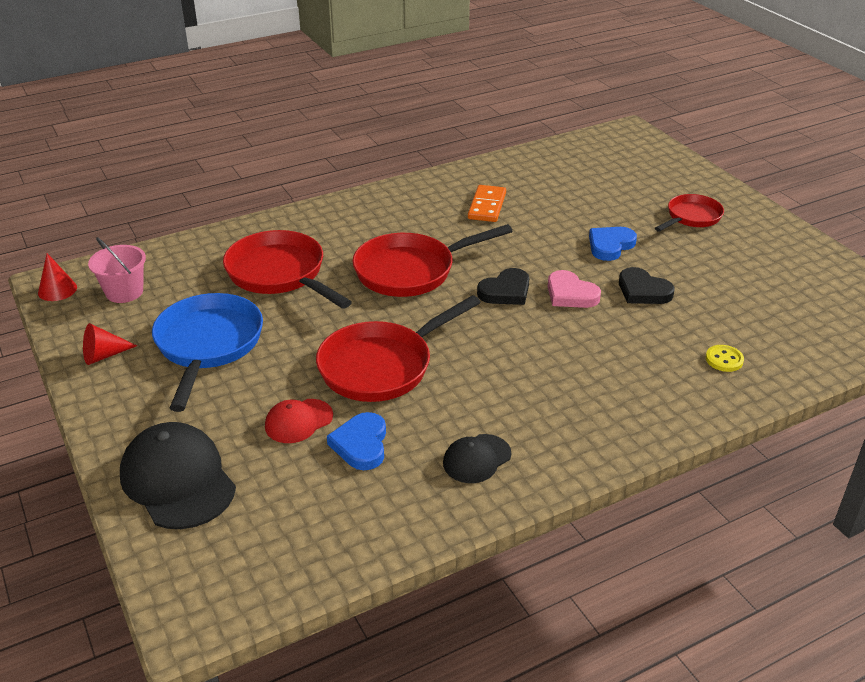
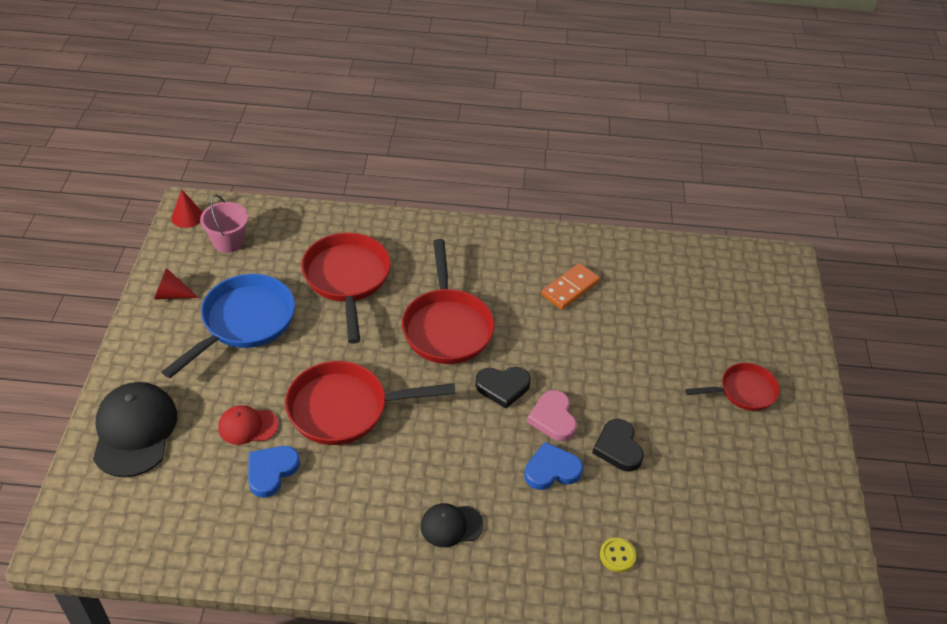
camera: 30 degrees right, 10 degrees up
(411, 271) = (447, 327): red pan -> red pan turned 105 degrees counterclockwise
(476, 459) = (338, 532): black cap -> black cap (451, 525)
(610, 245) = (637, 385): blue heart -> blue heart (551, 470)

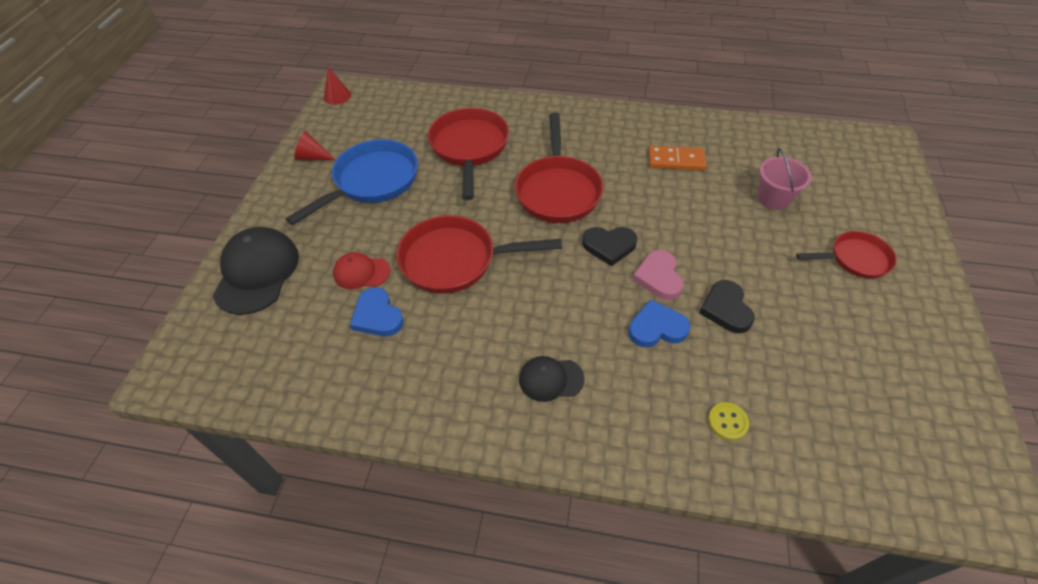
camera: 10 degrees right, 5 degrees up
(228, 241) = (369, 116): pink bucket -> pink bucket (773, 198)
(271, 471) = (377, 316): blue heart -> blue heart turned 75 degrees counterclockwise
(570, 288) = (676, 160): orange domino -> orange domino turned 45 degrees clockwise

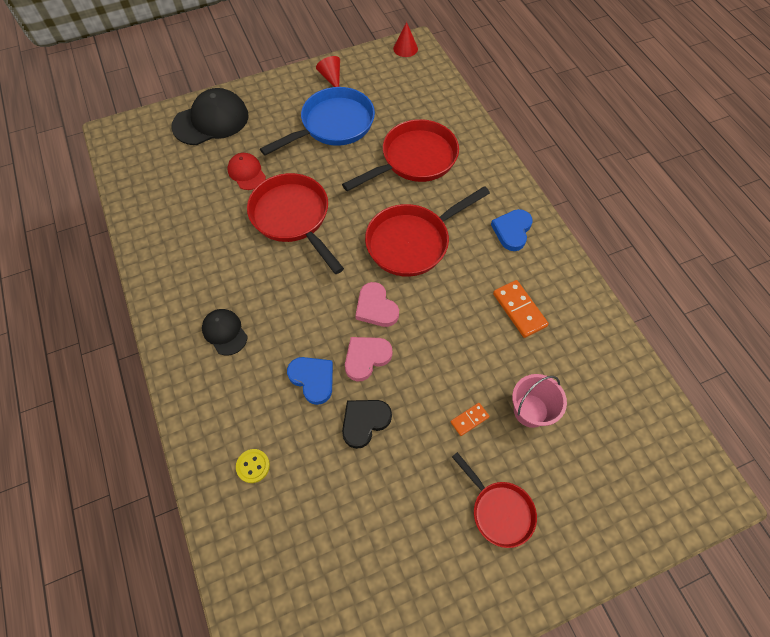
camera: 55 degrees right, 10 degrees up
(372, 181) = (333, 125): blue pan -> blue pan turned 45 degrees counterclockwise
(377, 316) = (217, 204): blue heart -> blue heart (512, 231)
(609, 246) = (376, 307): black heart -> pink heart
(762, 238) = (469, 419): none -> orange domino

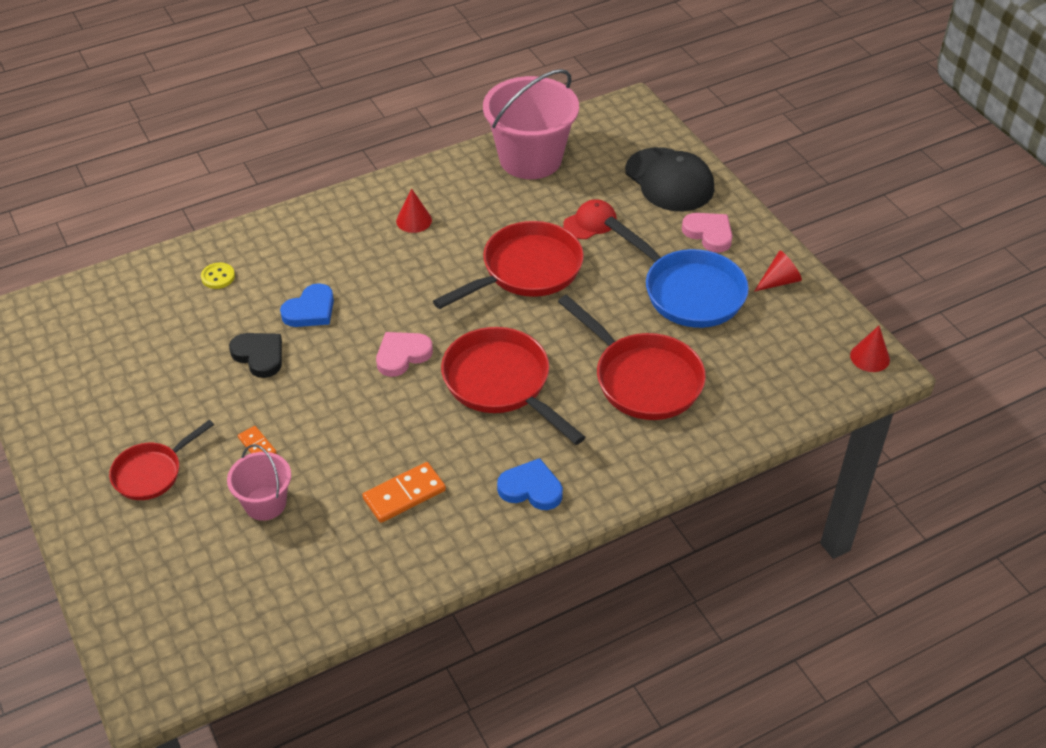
camera: 85 degrees right, 15 degrees down
(157, 205) = (530, 159): none -> pink bucket
(213, 294) = (414, 220): none -> red cone
(225, 332) = (367, 236): black cap -> none
(366, 358) = (336, 351): pink heart -> pink heart (709, 233)

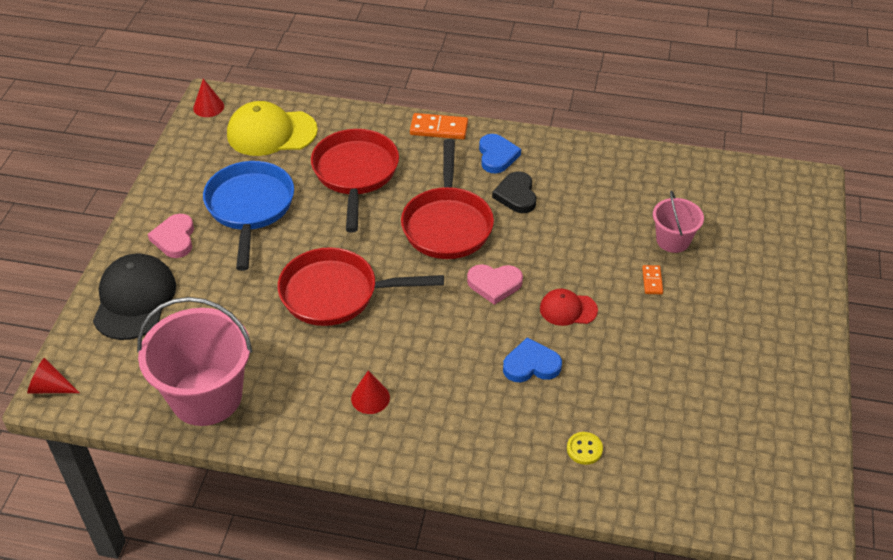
camera: 140 degrees left, 0 degrees up
(151, 473) = (741, 305): red pan -> none
(259, 356) = (602, 349): black heart -> black heart (516, 195)
(404, 495) = (577, 195): orange domino -> orange domino (439, 128)
(531, 488) = (497, 156): blue heart -> blue heart turned 150 degrees counterclockwise
(590, 222) = (241, 303): red cap -> red cap (568, 309)
(774, 369) = (271, 133): none -> yellow cap
(779, 281) = (184, 178): red cone -> red cone (50, 387)

